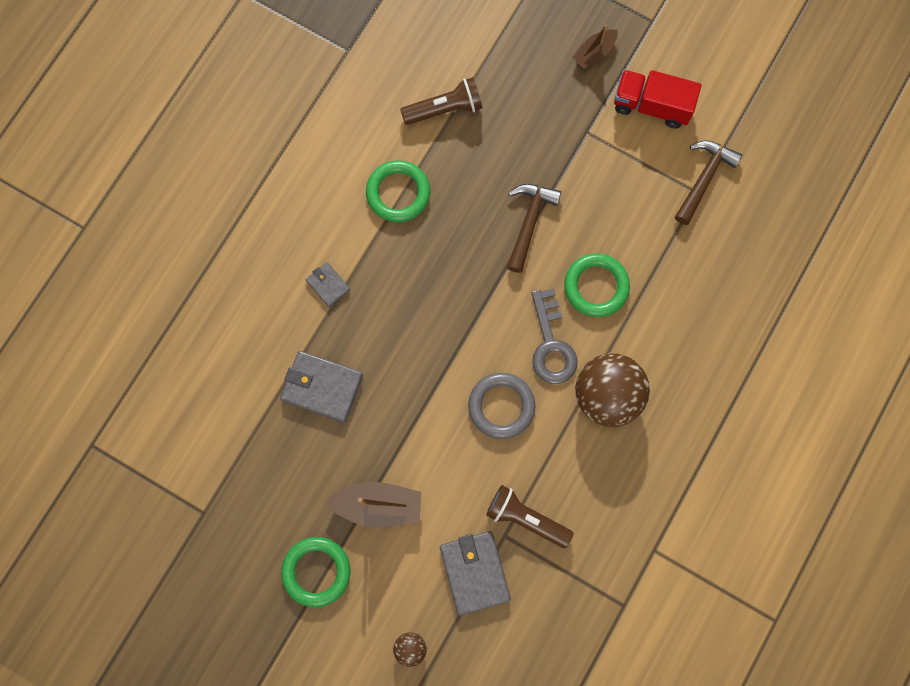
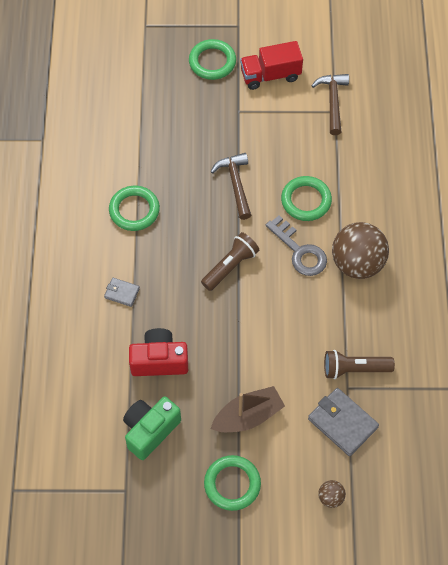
camera: 30 degrees left, 15 degrees down
(266, 461) = (150, 431): none -> green camera
(322, 387) = (159, 361): grey wallet -> red camera
(445, 109) = (133, 143): brown flashlight -> brown flashlight (230, 266)
(501, 406) = (291, 307): grey ring -> none
(594, 53) = (212, 62): brown boat -> green ring

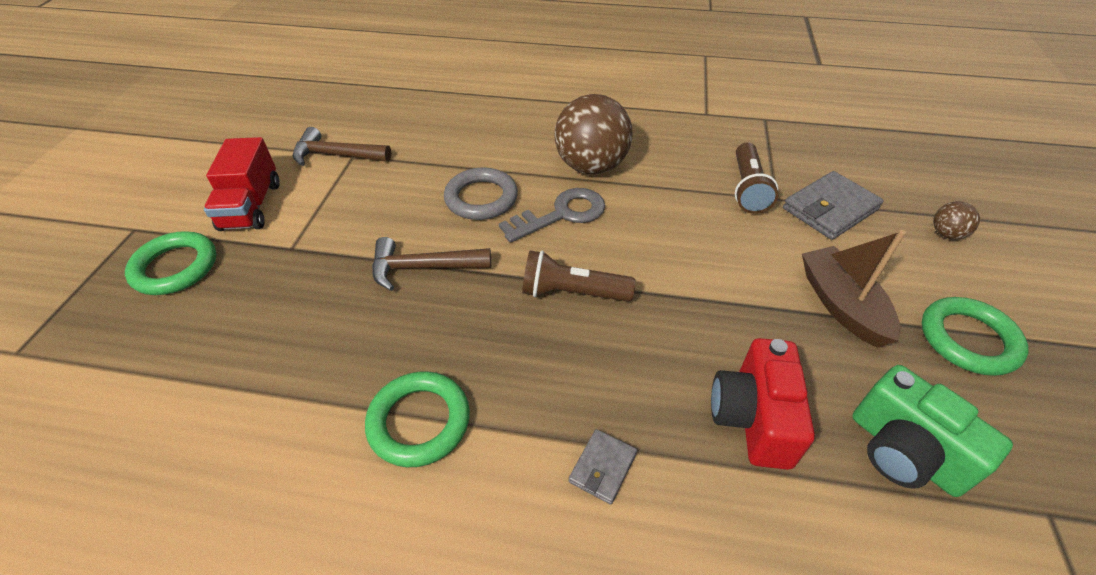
camera: 80 degrees left, 15 degrees down
(230, 266) = (572, 293): brown flashlight -> brown flashlight turned 45 degrees counterclockwise
(306, 200) = (481, 198): green ring -> grey ring

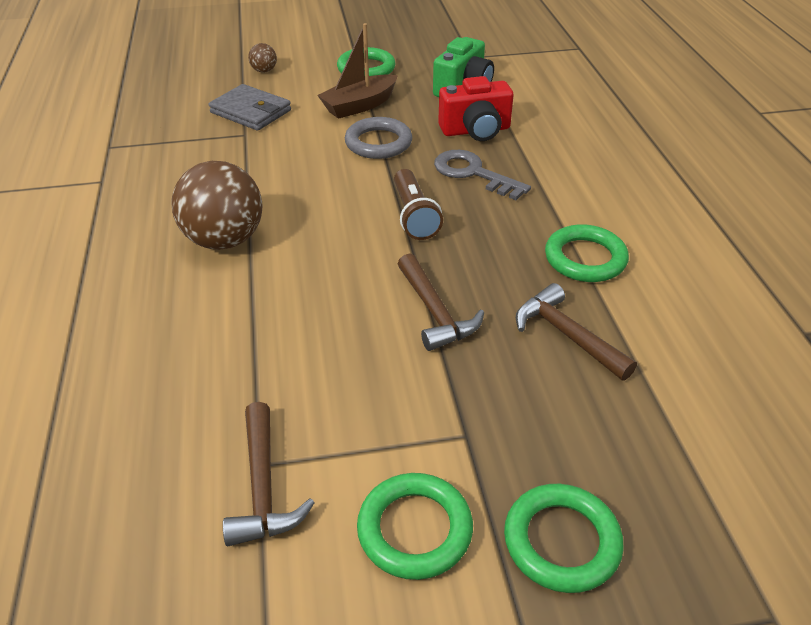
camera: 110 degrees left, 5 degrees down
(251, 206) = (414, 529): red truck -> green ring
(329, 350) = (566, 335): none -> brown hammer
(481, 198) = (309, 305): grey ring -> grey ring (378, 143)
(561, 214) = (314, 243): grey key -> grey key (473, 173)
(602, 467) = (552, 176): grey wallet -> none
(748, 189) = (235, 148): brown flashlight -> none

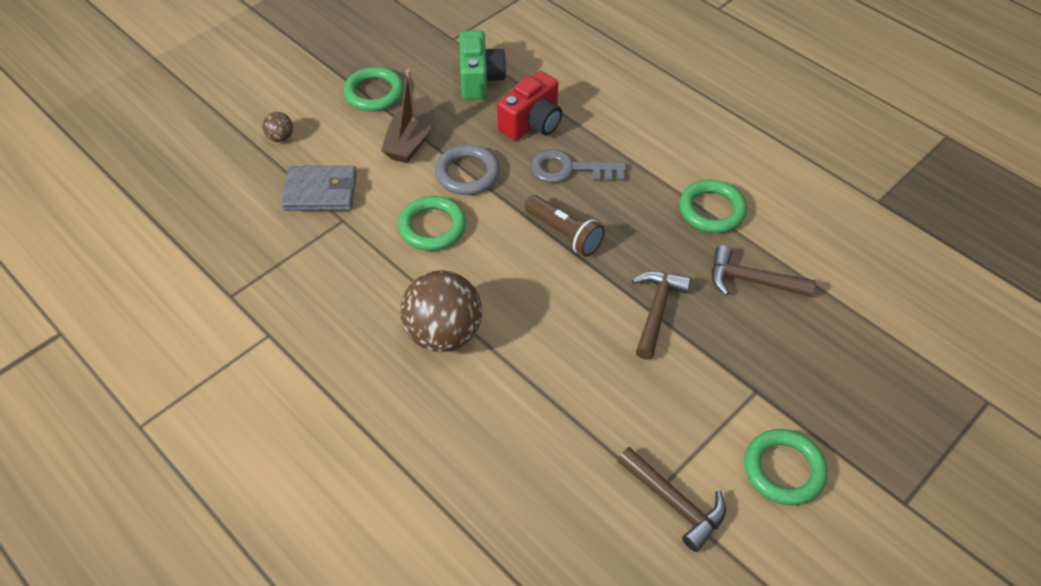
camera: 35 degrees left, 10 degrees up
(435, 312) = (656, 310): brown hammer -> brown hammer turned 105 degrees counterclockwise
(561, 541) = (862, 425): green ring -> green ring (432, 227)

